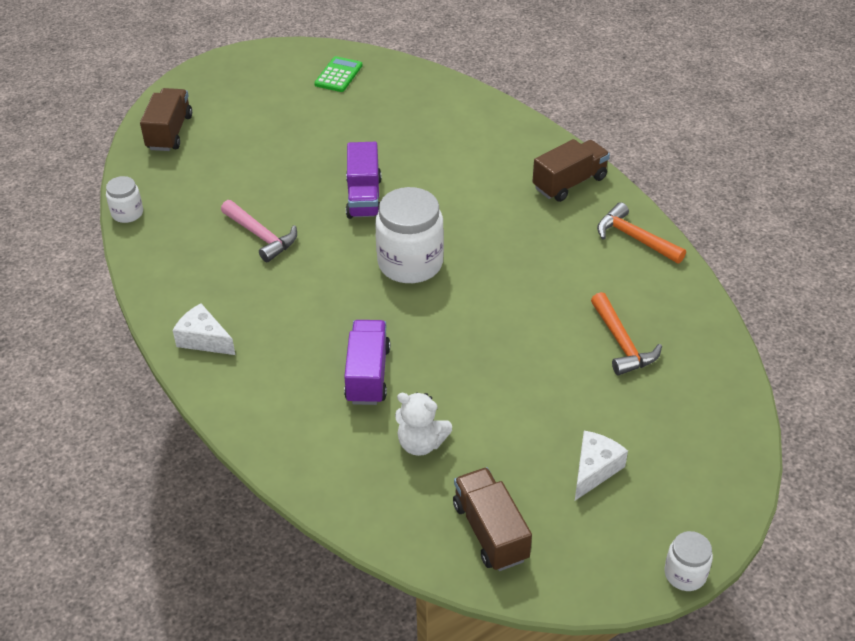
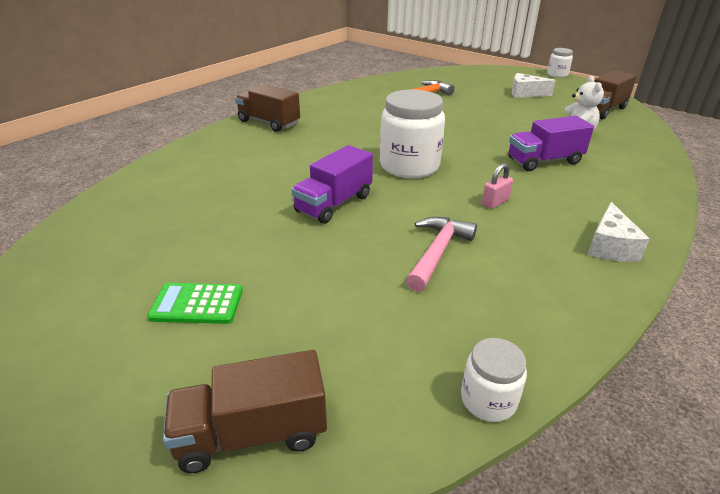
camera: 110 degrees left, 10 degrees down
(309, 298) = (495, 202): none -> pink padlock
(338, 75) = (74, 275): green calculator -> green calculator (197, 304)
(364, 197) = (334, 204): purple truck -> purple truck turned 150 degrees clockwise
(634, 238) = (322, 100): orange hammer -> none

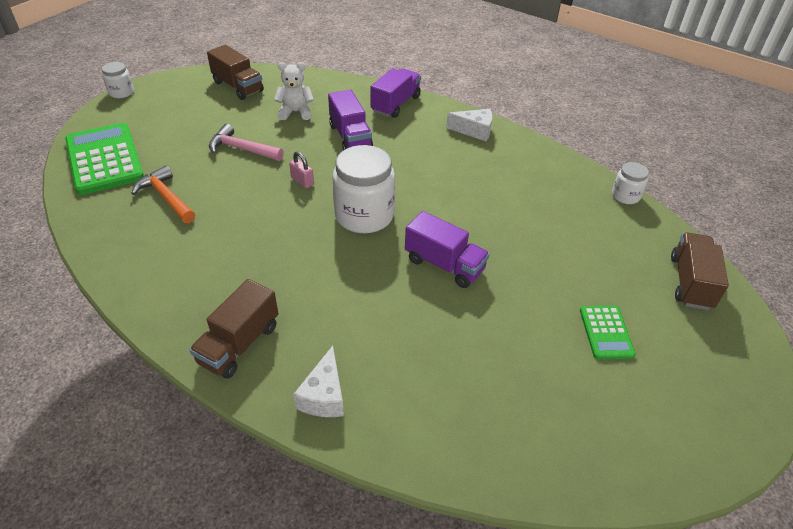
camera: 95 degrees left, 10 degrees up
(252, 433) = (690, 282): brown truck -> brown truck turned 150 degrees counterclockwise
(437, 252) = (502, 205): pink hammer -> pink hammer (241, 149)
(465, 77) = (104, 159): none -> green calculator
(495, 202) = (425, 171): pink padlock -> pink padlock (302, 181)
(525, 93) = (179, 123): white cheese -> white cheese (324, 395)
(636, 189) = (395, 104): none -> purple truck

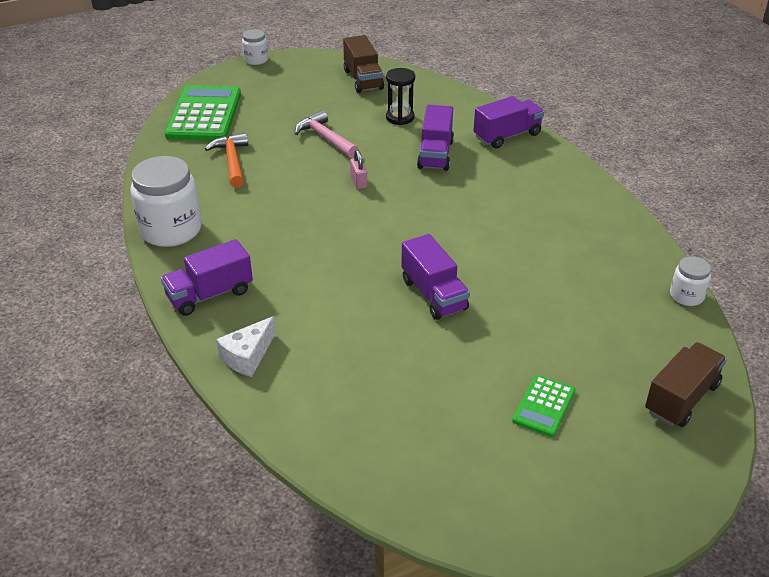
camera: 30 degrees right, 5 degrees down
(239, 344) = (210, 294): brown truck -> purple truck
(295, 112) = (400, 117): white teddy bear -> black hourglass
(364, 215) = (392, 229): white jar -> white jar (171, 230)
(474, 131) = (570, 184): white cheese -> none

